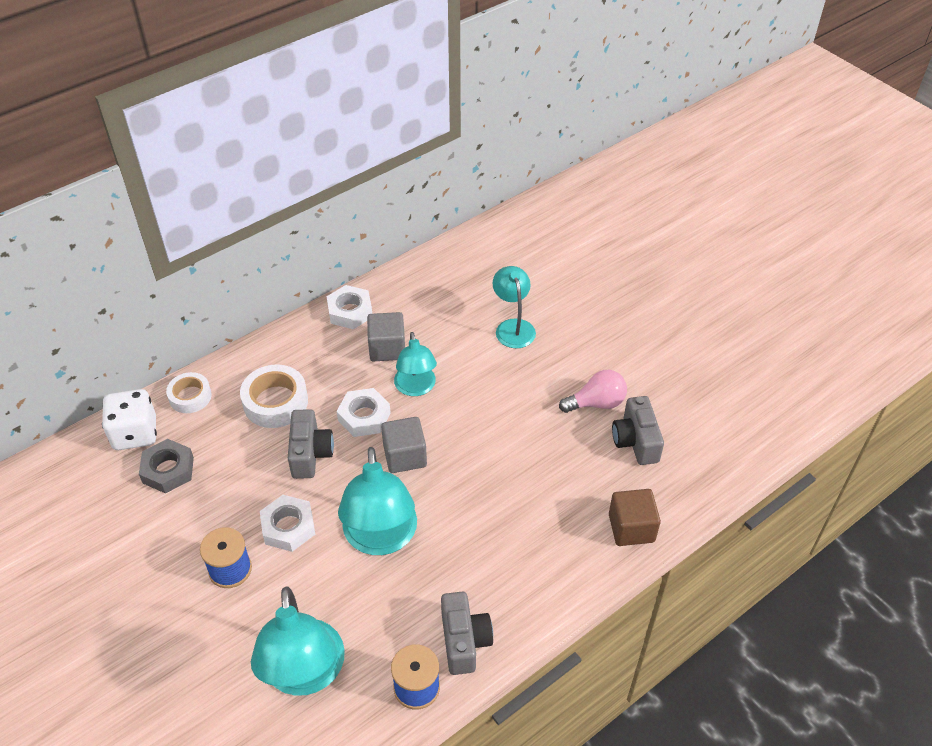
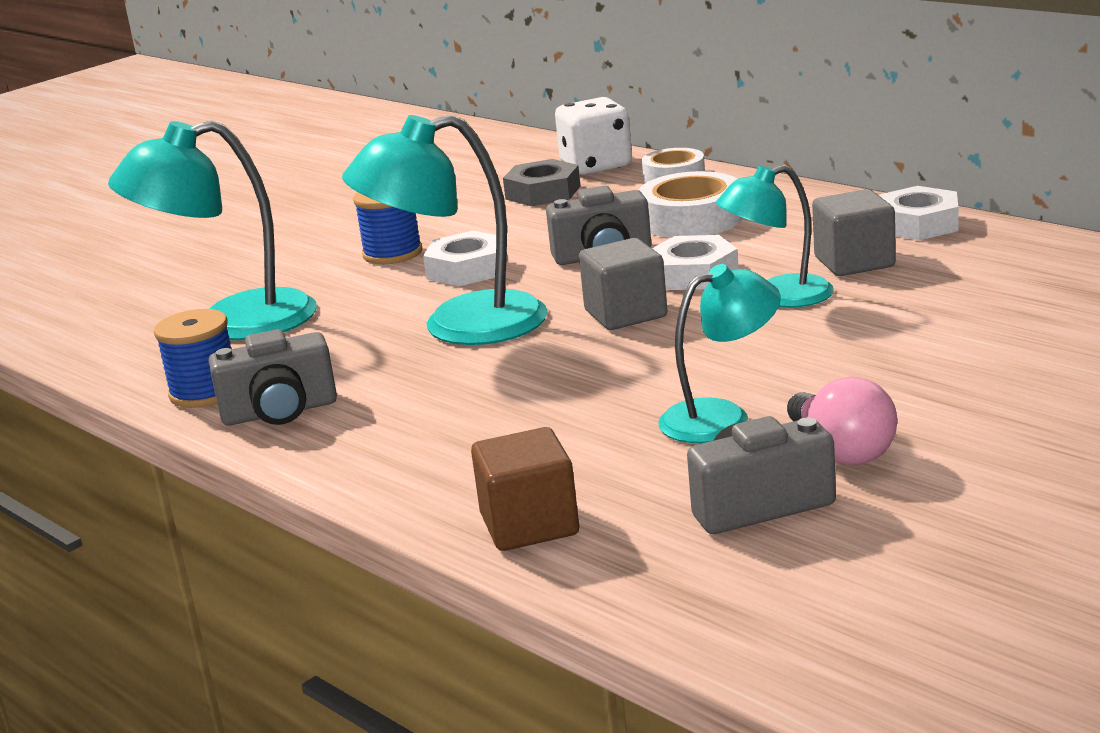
camera: 85 degrees right, 25 degrees down
(513, 327) = (994, 346): turquoise lamp -> turquoise lamp (721, 417)

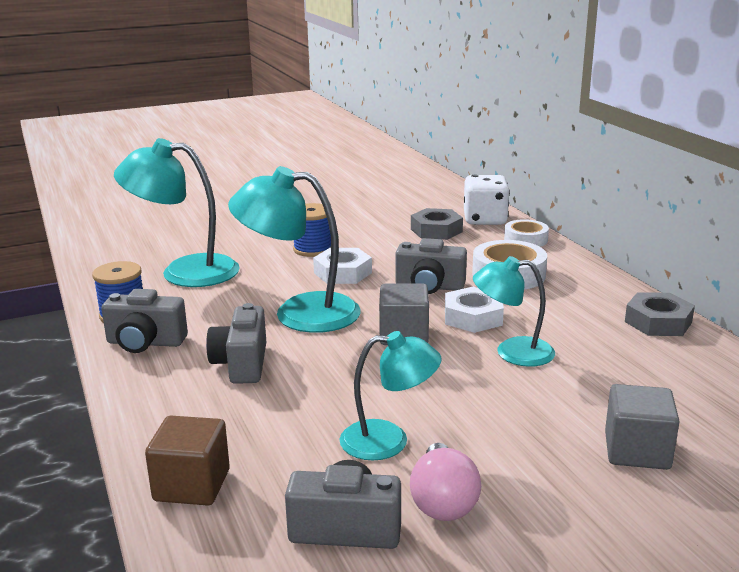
camera: 20 degrees right, 0 degrees up
(446, 397) = (241, 364): none -> grey camera
(854, 262) = (587, 340): grey cube -> grey cube (637, 451)
(918, 224) = (658, 322): white nut -> grey nut

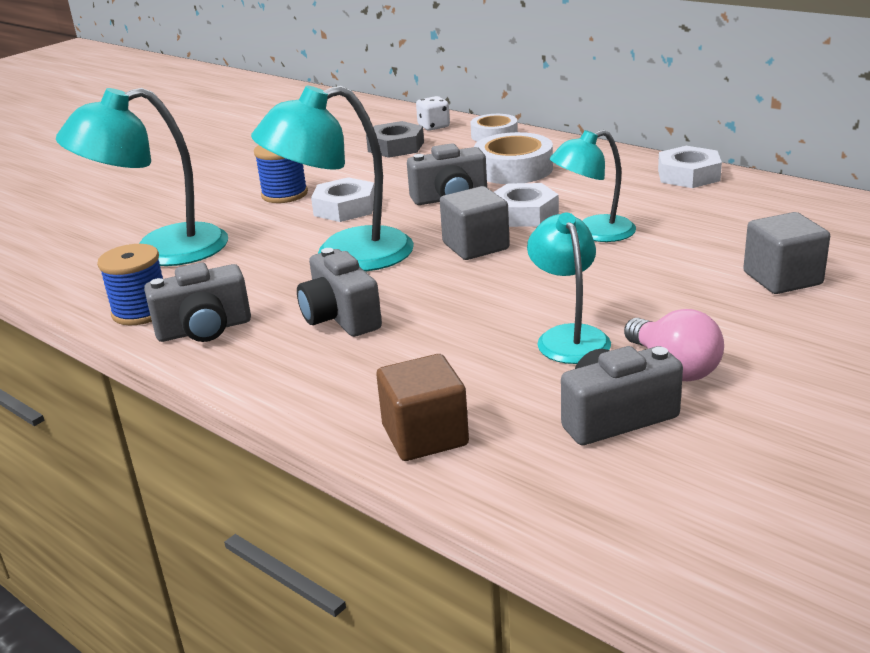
camera: 25 degrees left, 5 degrees up
(389, 441) = (569, 337): turquoise lamp -> turquoise lamp turned 75 degrees counterclockwise
(485, 220) = (433, 126): white dice -> white dice, size x0.58
(658, 322) = (688, 175): grey nut -> white nut

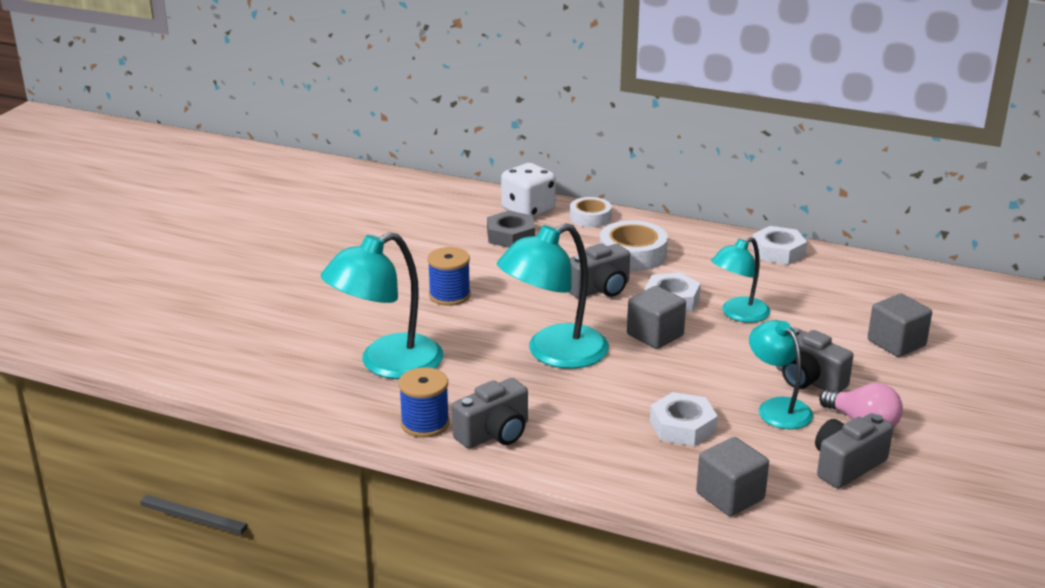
camera: 20 degrees left, 0 degrees up
(340, 317) = (596, 411): grey camera -> grey camera (808, 380)
(345, 208) = (516, 306): white nut -> white nut (682, 426)
(425, 436) = (730, 496): brown cube -> grey cube
(433, 126) = (528, 210): white dice -> white dice, size x1.72

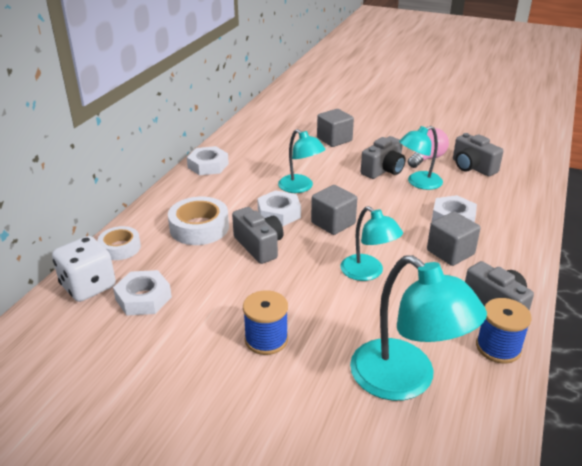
camera: 90 degrees left, 5 degrees up
(510, 236) = (143, 298): grey nut -> white nut
(554, 353) = (368, 273): turquoise lamp -> turquoise lamp, size x0.62
(730, 496) = (523, 206): grey cube -> grey cube (450, 252)

